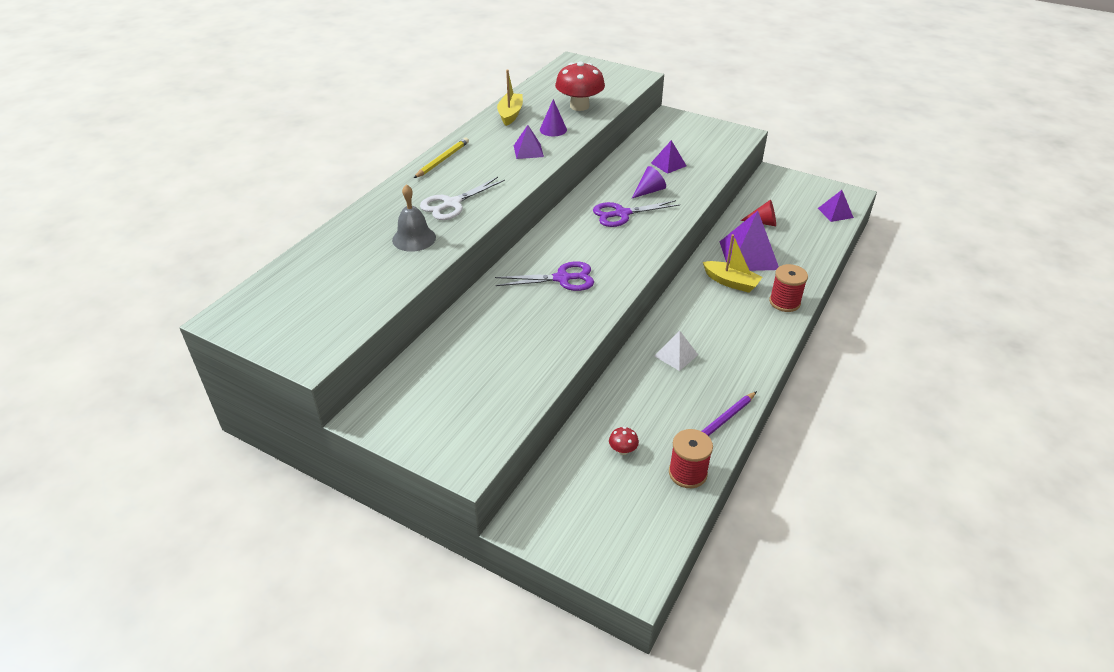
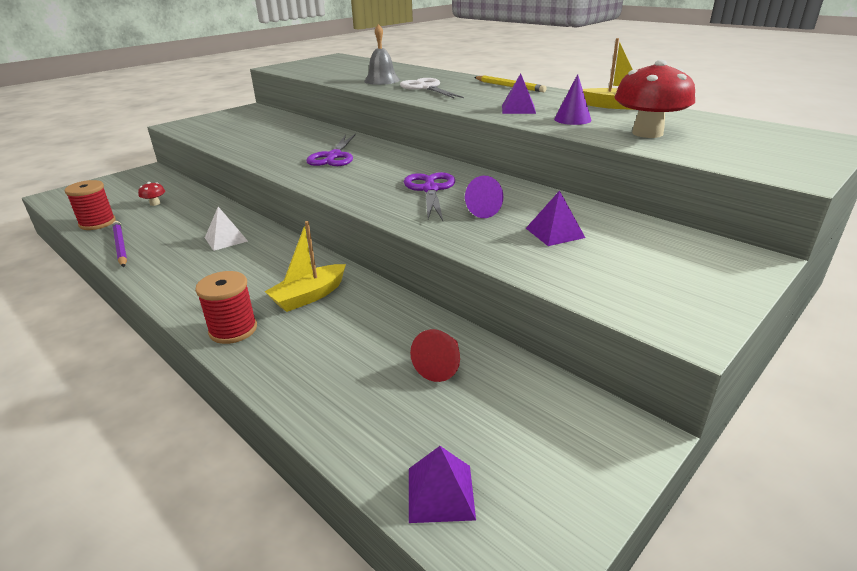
camera: 105 degrees right, 10 degrees down
(748, 255) = (358, 326): purple pyramid -> none

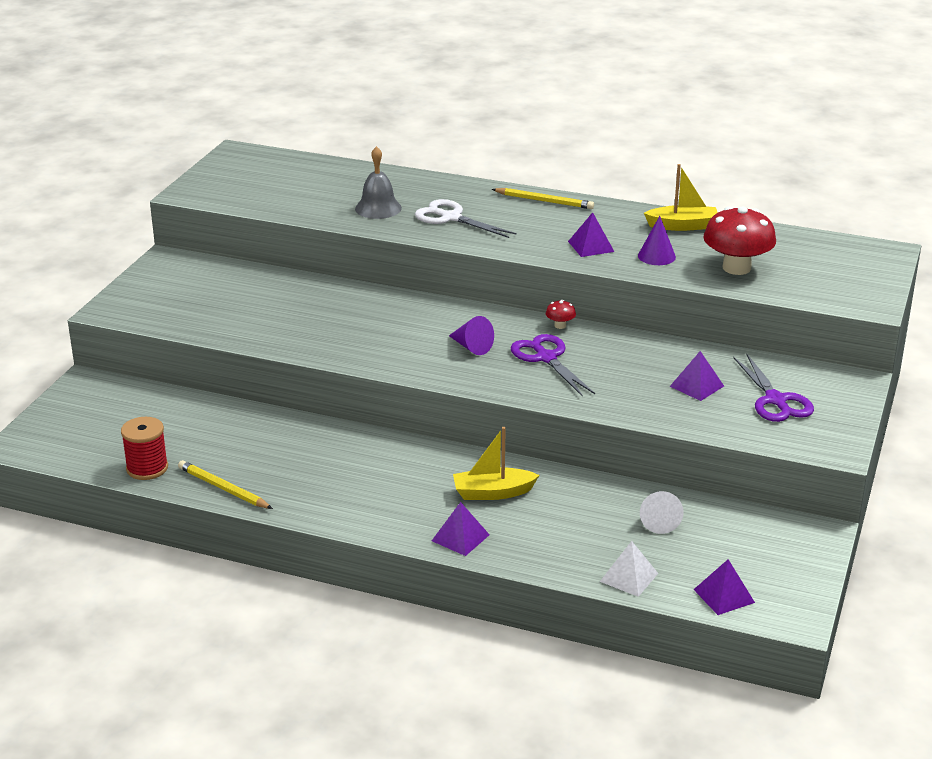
camera: 25 degrees left, 0 degrees up
(120, 246) = (223, 488): purple pencil -> yellow pencil
(155, 203) = (178, 428): red mushroom -> red mushroom (560, 325)
(226, 239) = (333, 454): white pyramid -> white pyramid (629, 577)
(233, 330) = (460, 537): red spool -> purple pyramid
(309, 296) = (492, 493): yellow boat -> yellow boat turned 60 degrees clockwise
(334, 156) = (393, 330): purple scissors -> purple scissors (775, 400)
(440, 365) = (659, 521): red cone -> white cone
(478, 210) = (613, 374): purple cone -> purple cone (471, 347)

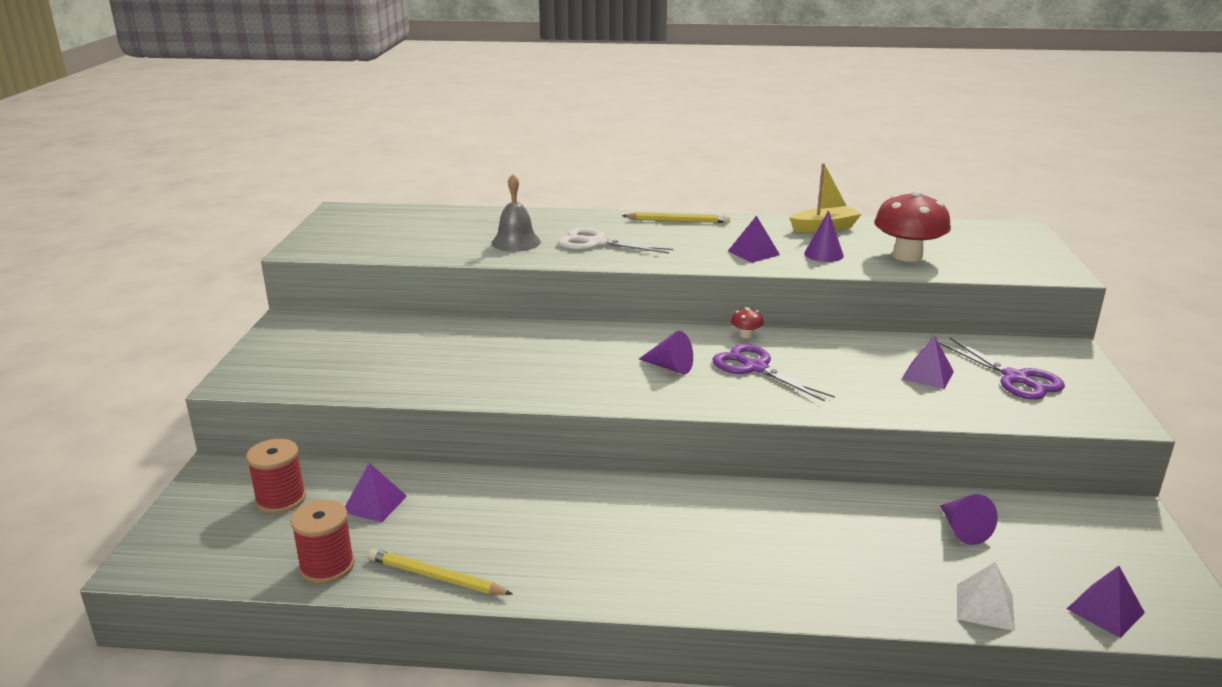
camera: 15 degrees left, 5 degrees down
(127, 413) = (281, 499): none -> red spool
(460, 537) = (759, 591): purple pyramid -> purple pyramid (374, 503)
(492, 493) = (761, 527): yellow boat -> none
(659, 521) = (962, 530): white cone -> purple cone

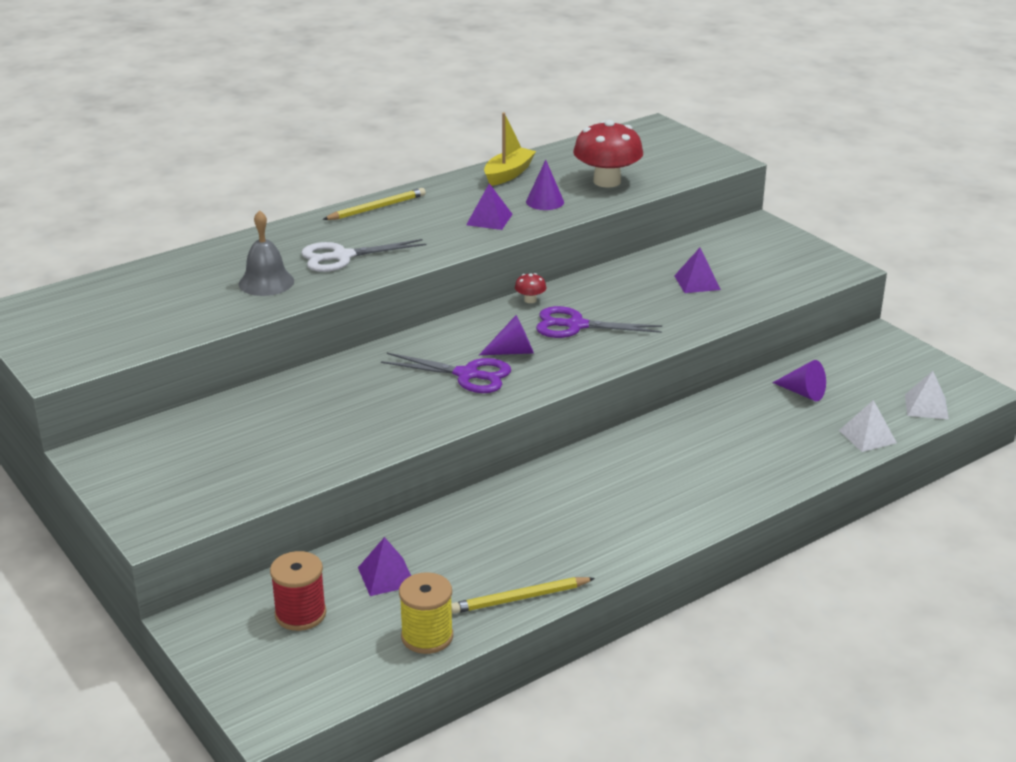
camera: 40 degrees left, 5 degrees up
(327, 566) = (427, 636): red spool -> yellow spool
(1015, 378) = (753, 262): purple scissors -> purple scissors (467, 375)
(1105, 610) = (926, 406): purple pyramid -> white pyramid

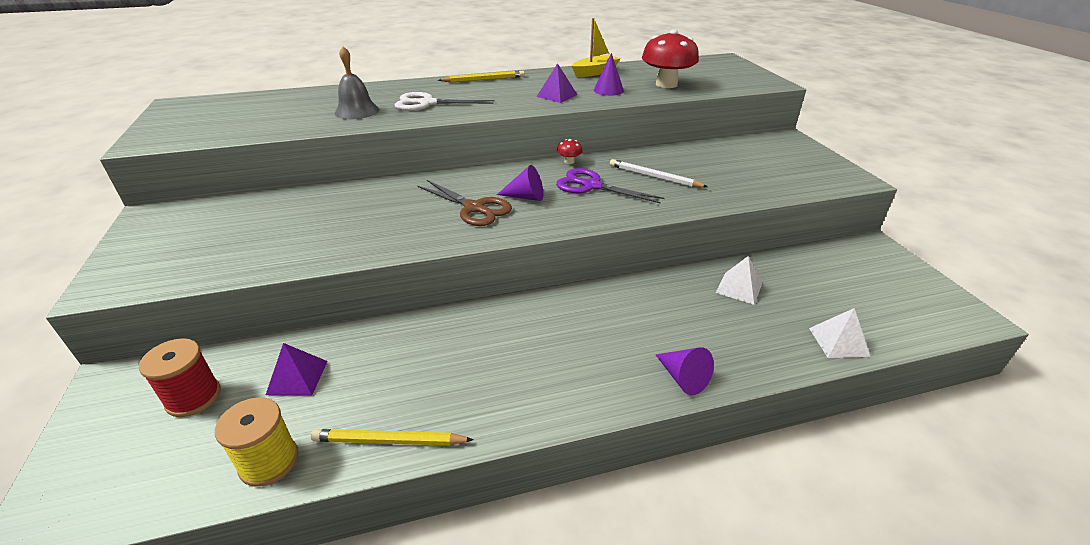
camera: 20 degrees right, 5 degrees up
(467, 375) = (474, 208): purple scissors -> brown scissors
(637, 302) = (654, 177): none -> white pencil
(697, 282) = (714, 170): purple pyramid -> none
(803, 393) = (784, 283): purple cone -> purple cone (683, 378)
(926, 406) = (912, 323): white pyramid -> white pyramid (739, 288)

